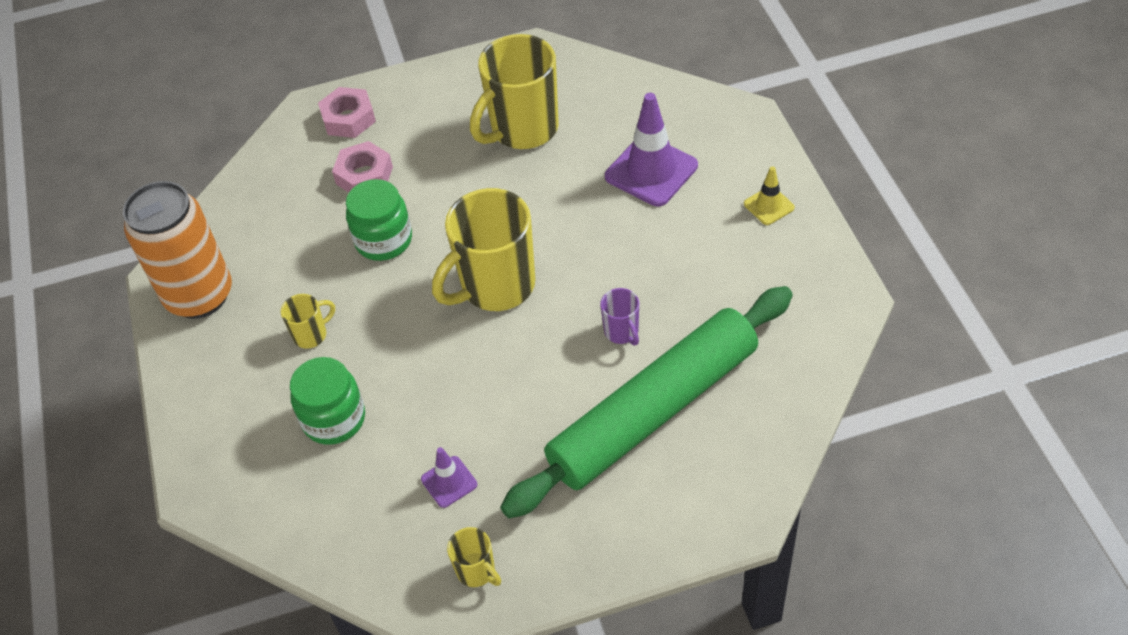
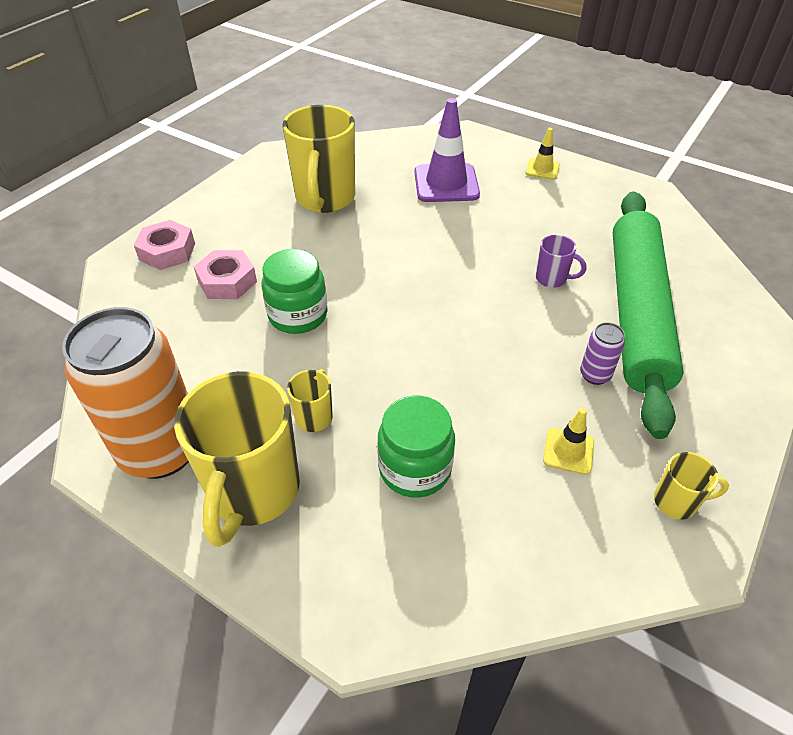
camera: 45 degrees left, 5 degrees down
(449, 482) = (568, 451): purple traffic cone -> yellow traffic cone
(496, 286) = (428, 299): yellow mug -> yellow mug (253, 491)
(544, 439) = (595, 375): none -> purple can

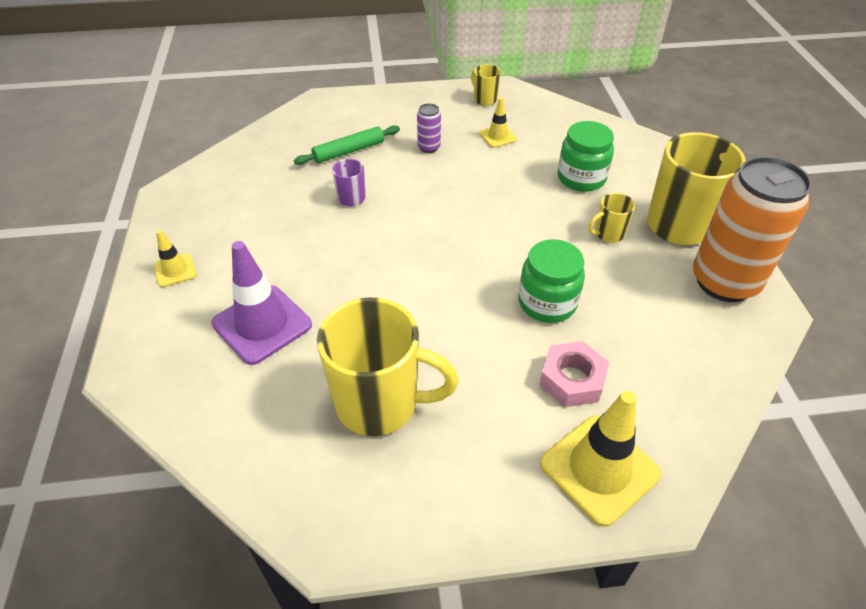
camera: 130 degrees left, 0 degrees up
(167, 251) = (599, 469): pink nut -> yellow traffic cone
(325, 199) = (380, 404): yellow mug -> yellow mug turned 45 degrees clockwise
(637, 312) = (348, 151): green rolling pin -> green rolling pin, size x0.43

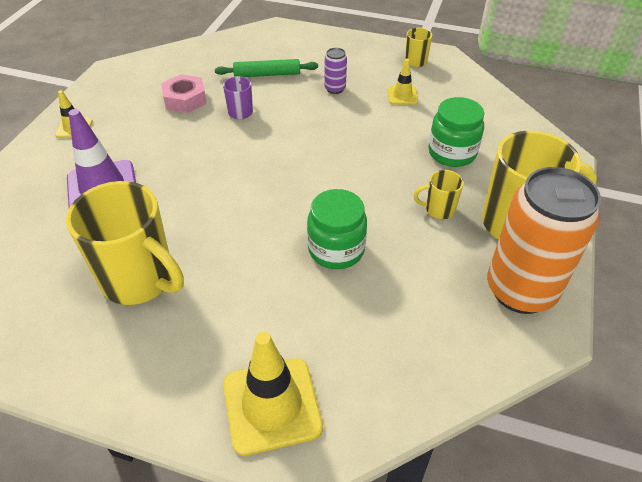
camera: 25 degrees right, 0 degrees up
(572, 379) = (307, 322): pink nut -> pink nut (185, 99)

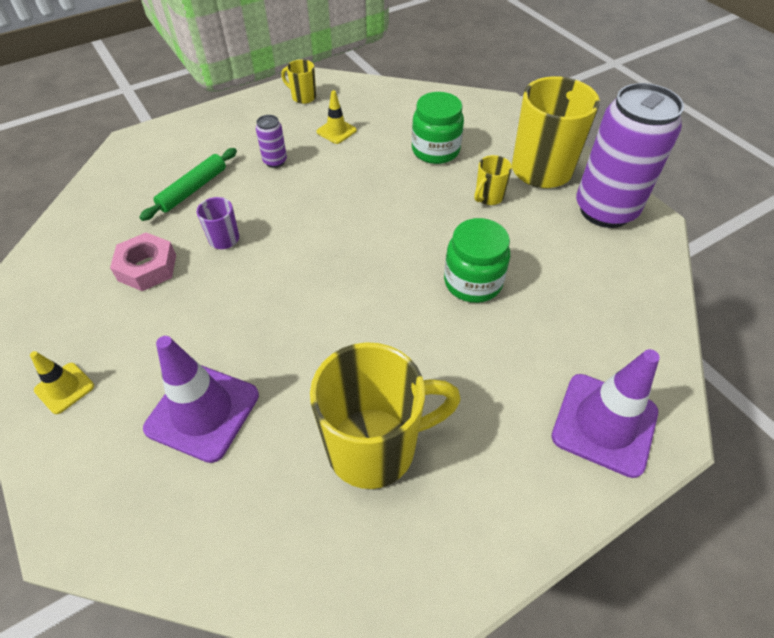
camera: 50 degrees left, 5 degrees up
(272, 405) = (604, 424): yellow traffic cone -> purple traffic cone
(520, 290) = (605, 210): orange can -> purple can

